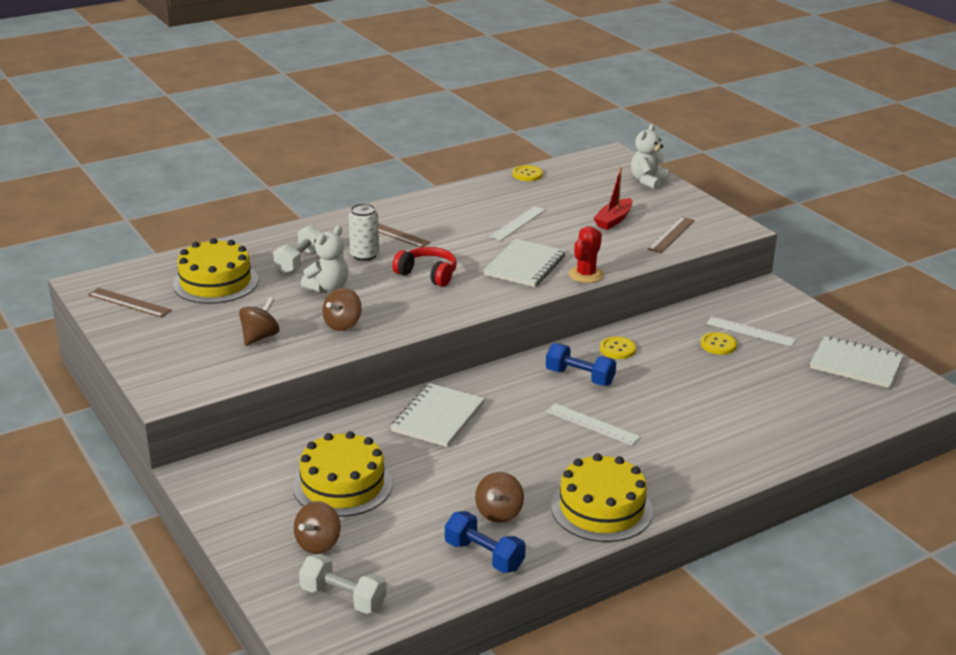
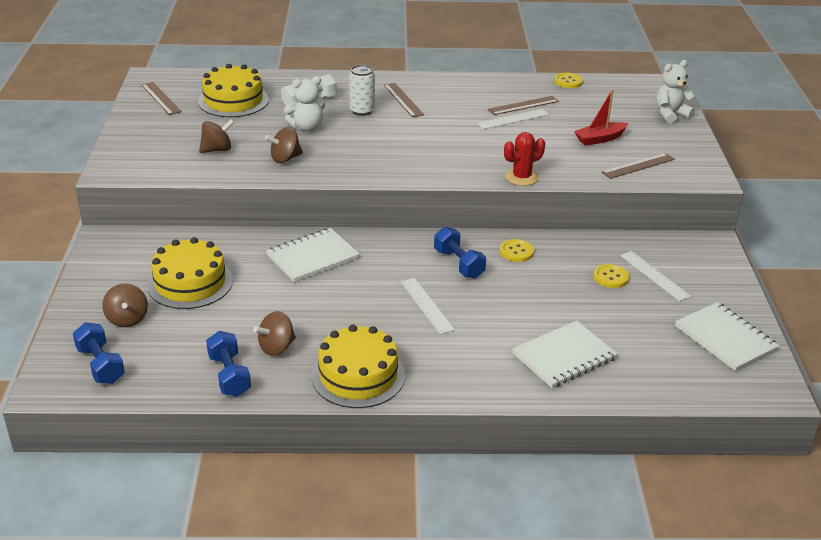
camera: 30 degrees right, 5 degrees up
(318, 544) = (127, 319): brown spinning top -> brown spinning top turned 75 degrees counterclockwise
(343, 598) = (100, 365): white dumbbell -> blue dumbbell
(427, 274) = (393, 139): red headphones -> none
(512, 208) = (523, 105): none -> brown ruler
(524, 265) = (478, 155): white notebook -> white notebook (564, 356)

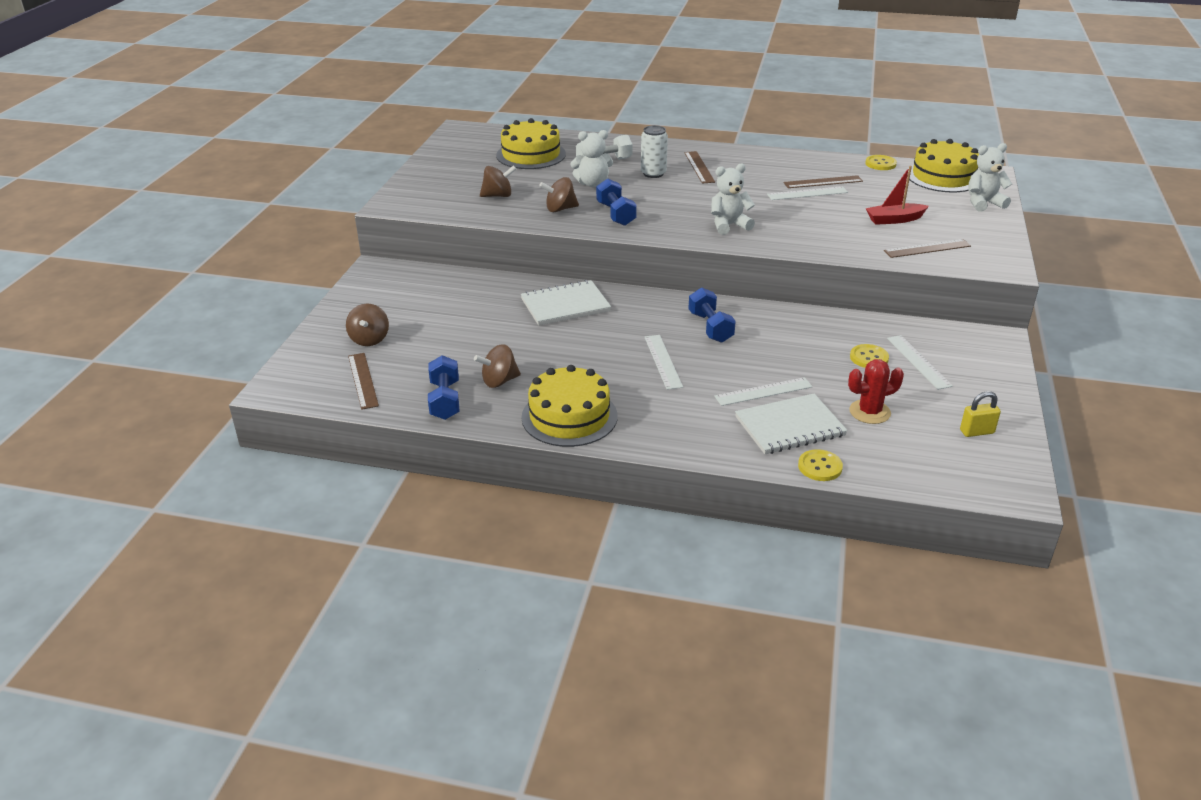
camera: 15 degrees right, 0 degrees up
(100, 365) = (330, 376): blue dumbbell -> blue dumbbell (615, 214)
(161, 98) = (463, 147): brown ruler -> brown ruler (363, 380)
(190, 283) = (439, 315): yellow cake -> yellow cake (943, 176)
(453, 160) = (729, 225): none -> white teddy bear
(516, 251) = (775, 322): yellow button -> yellow button (820, 467)
(521, 177) = (795, 247): red cactus -> red cactus (869, 412)
(529, 324) = (763, 392): none -> white ruler
(725, 338) = (977, 432): white notebook -> yellow padlock

